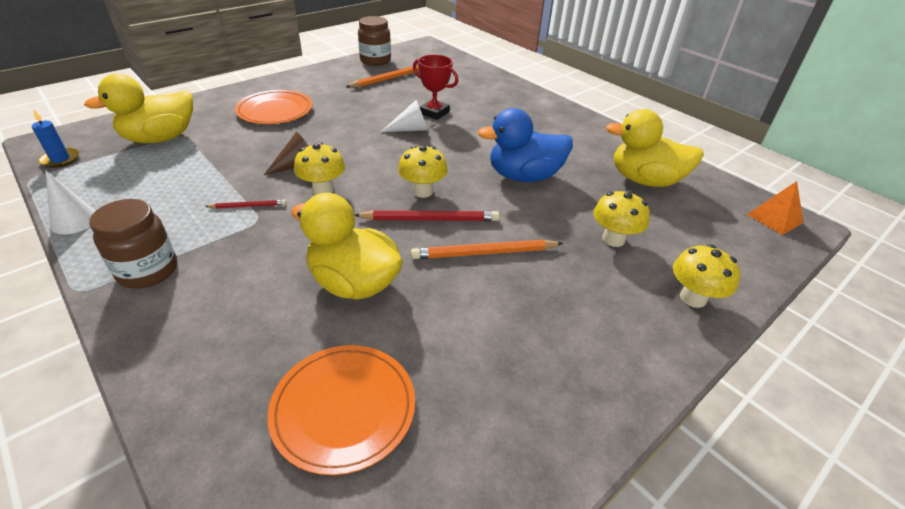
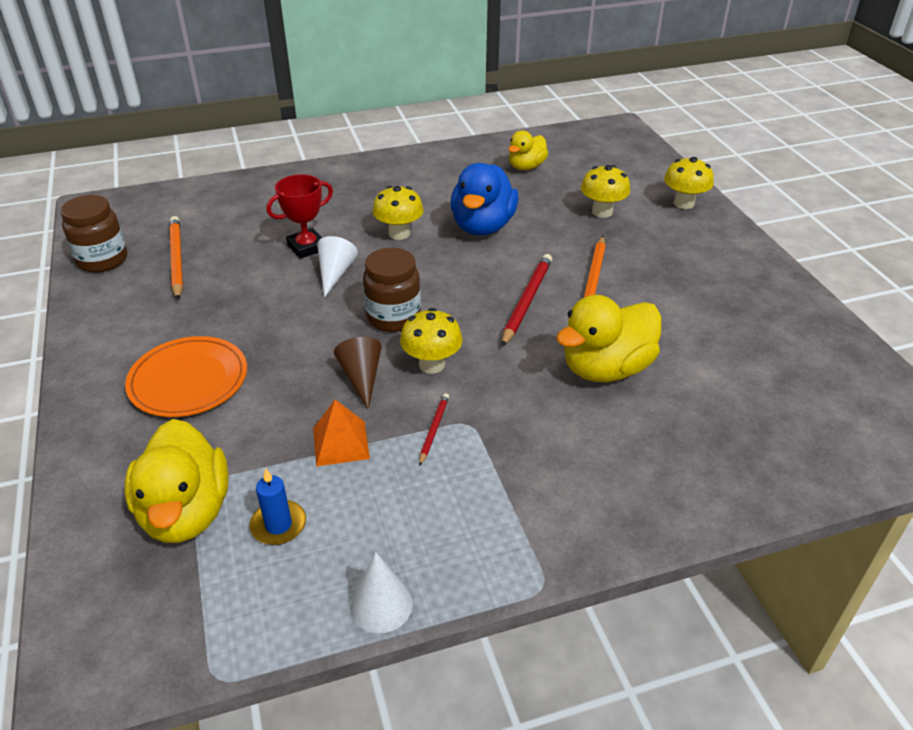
camera: 65 degrees left, 0 degrees up
(60, 159) = (172, 642): blue candle -> blue candle (278, 525)
(148, 271) = (528, 523): brown jar -> brown jar (393, 317)
(344, 408) = (755, 399): orange plate -> none
(422, 191) = (474, 294): yellow mushroom -> yellow mushroom (399, 233)
(645, 180) = (526, 167): yellow duck -> yellow duck, size x0.60
(775, 218) = (608, 133): orange pyramid -> orange pyramid (341, 443)

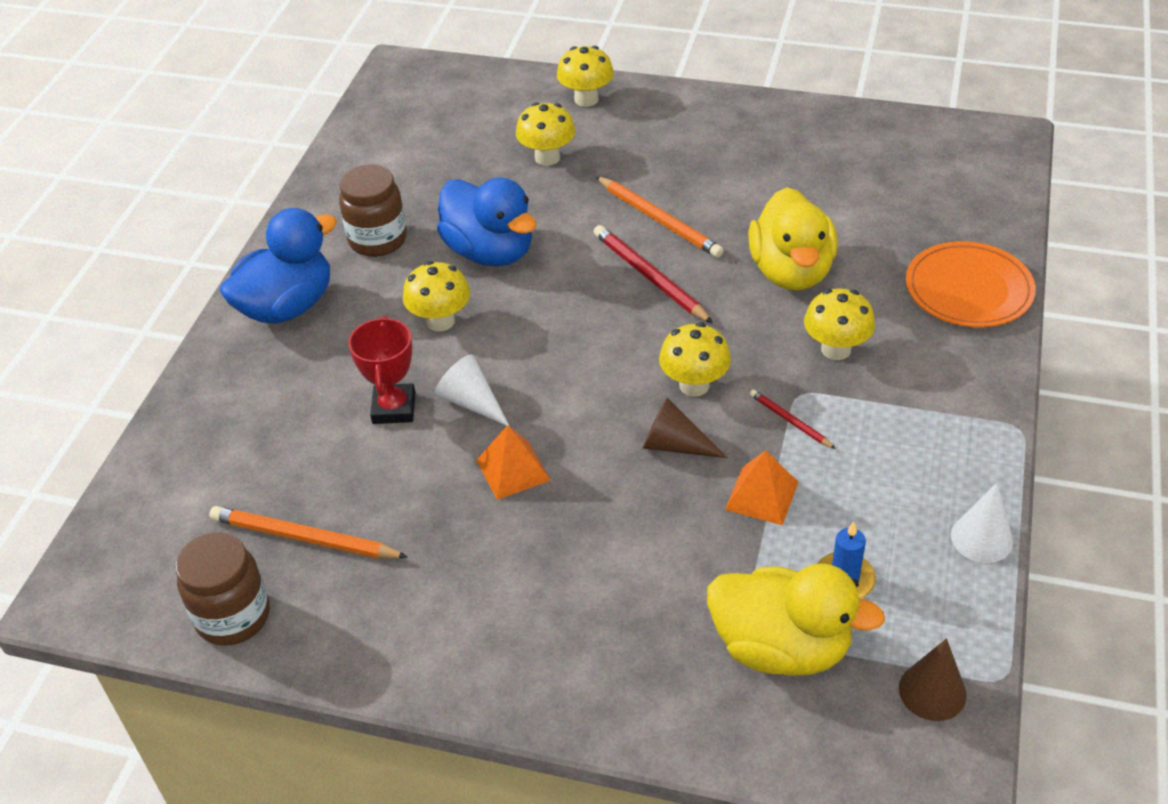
camera: 55 degrees left, 5 degrees up
(180, 629) = (932, 691): none -> brown cone
(188, 380) = (567, 591): orange plate -> orange plate (968, 289)
(285, 314) = (513, 470): none -> orange pyramid
(363, 178) = (287, 306): none -> blue duck
(393, 317) = (593, 384): brown jar -> brown jar (378, 240)
(526, 167) = (405, 169): yellow duck -> none
(539, 426) = (836, 349): none -> yellow mushroom

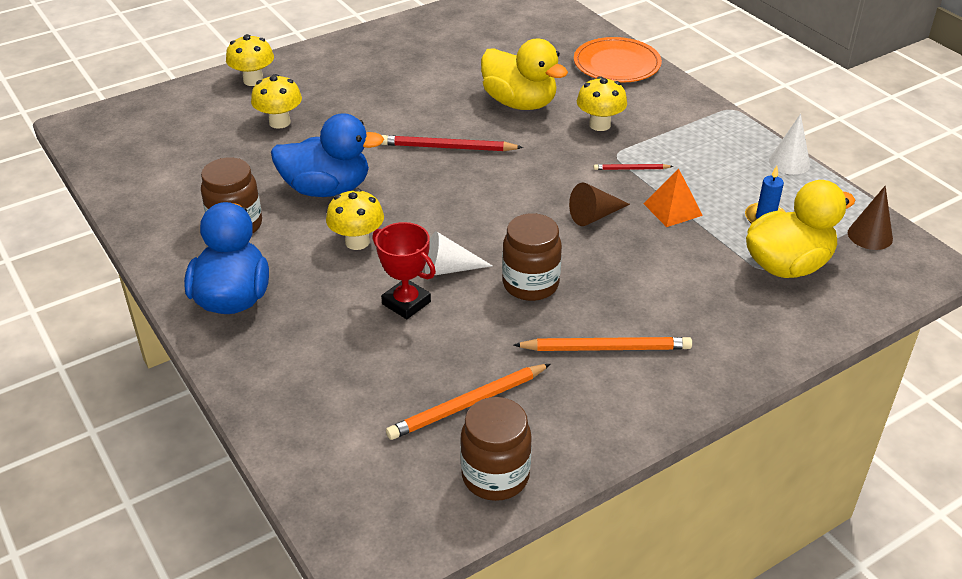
camera: 50 degrees left, 5 degrees down
(513, 470) = (530, 284): orange pyramid -> brown jar
(659, 219) = (405, 117): orange pencil -> orange pencil (605, 348)
(694, 385) = (558, 183): yellow mushroom -> none

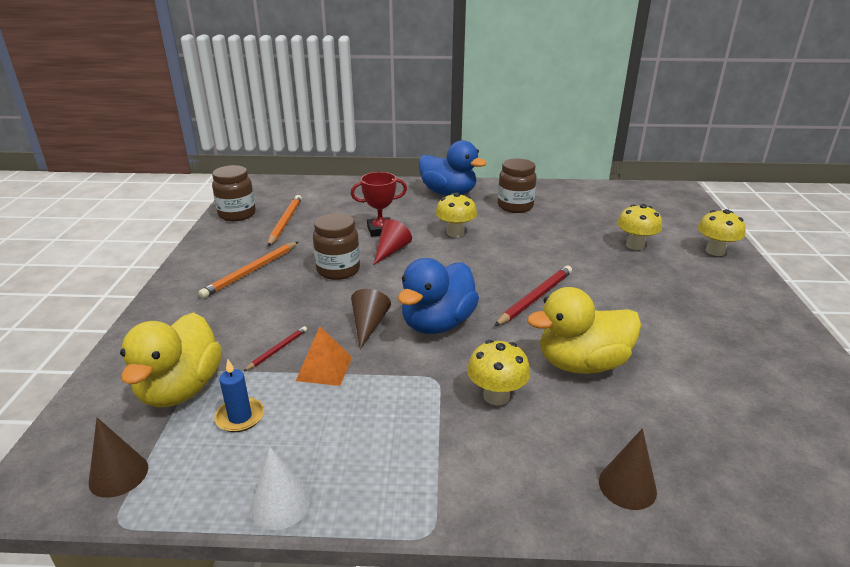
camera: 125 degrees right, 10 degrees down
(327, 189) = (525, 239): blue duck -> blue duck (437, 324)
(449, 269) = (391, 251): white cone -> red cone
(616, 64) = (627, 486): orange plate -> brown cone
(631, 169) = (404, 376): red pencil -> red pencil (277, 350)

